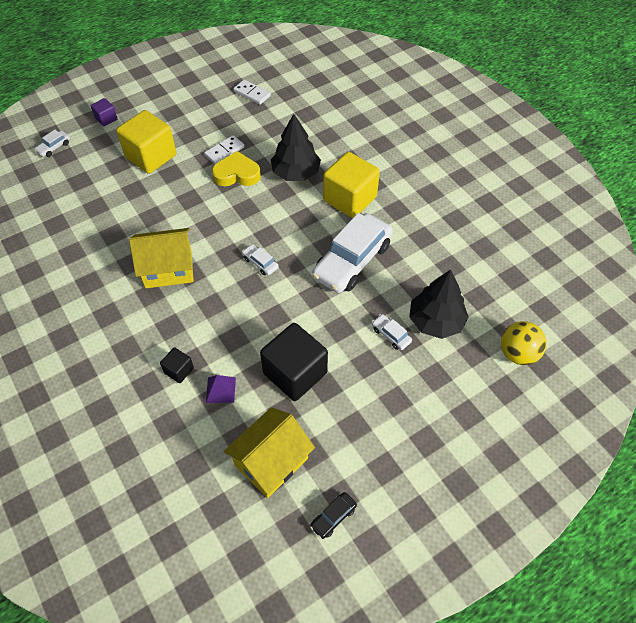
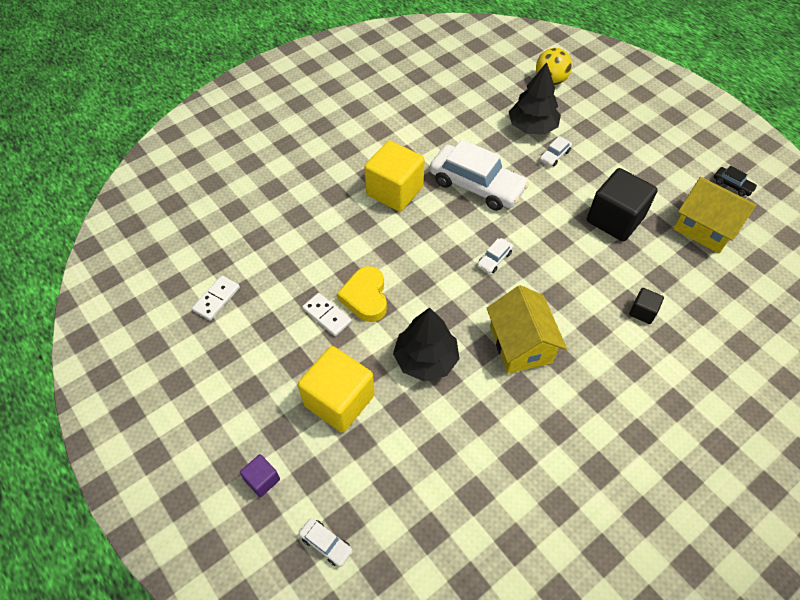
camera: 95 degrees left, 0 degrees up
(220, 390) = (651, 274): purple pyramid -> none
(296, 173) = (359, 240): black tree -> black tree (425, 359)

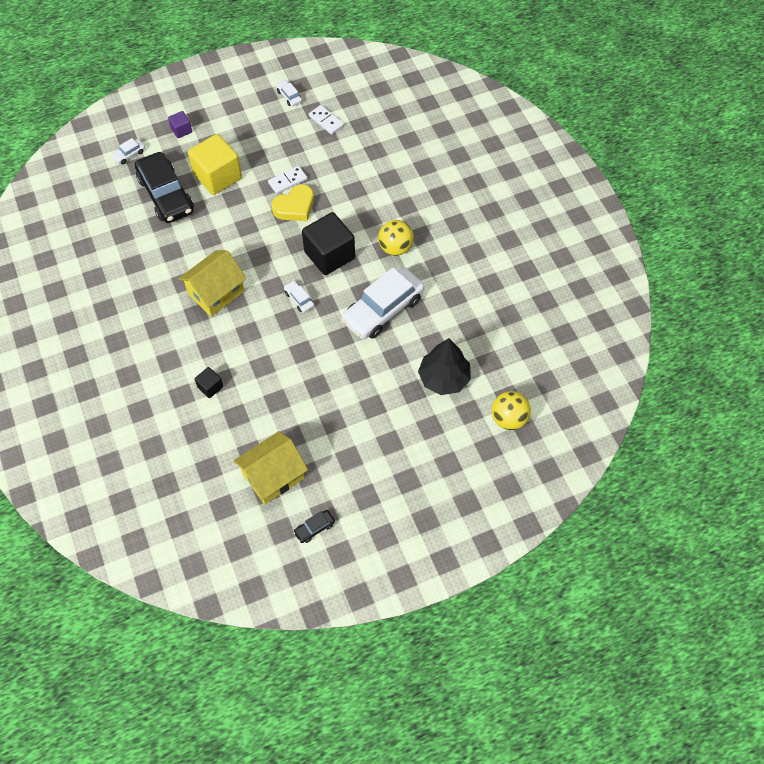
camera: 105 degrees right, 5 degrees up
(365, 297) = (295, 207): yellow heart -> yellow heart turned 135 degrees clockwise
(389, 458) = (166, 195): none -> black car
(394, 191) = (395, 248): yellow cube -> yellow ball
(425, 359) = (228, 231): black tree -> none
(520, 344) = (216, 293): yellow house -> yellow house turned 45 degrees counterclockwise
(554, 155) = (400, 384): white car -> white car (289, 96)
(615, 219) = (309, 405): black cube -> black cube (329, 255)

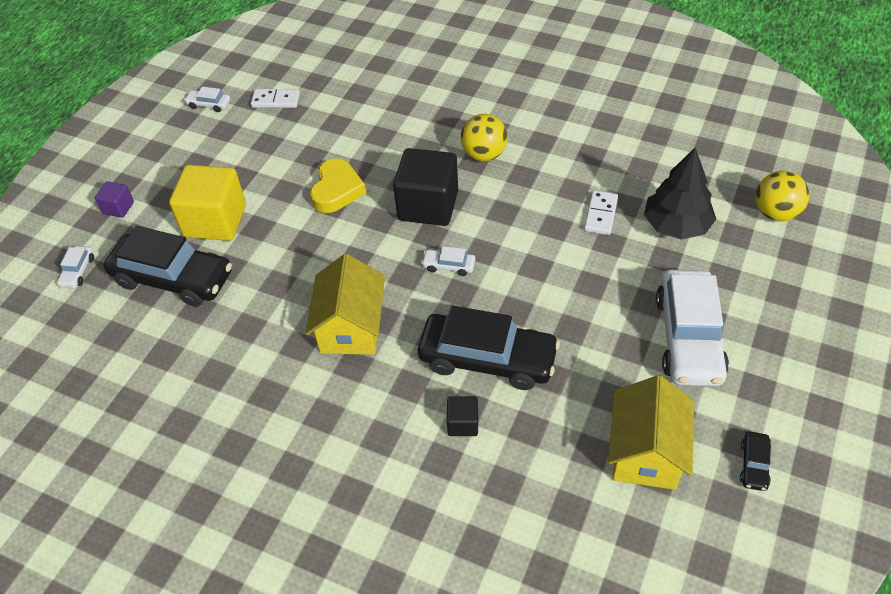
camera: 40 degrees left, 10 degrees down
(258, 365) = (487, 359): none -> black car
(287, 181) = (300, 174): white domino -> white domino (600, 214)
(383, 309) = (542, 213): white car -> white car (688, 337)

